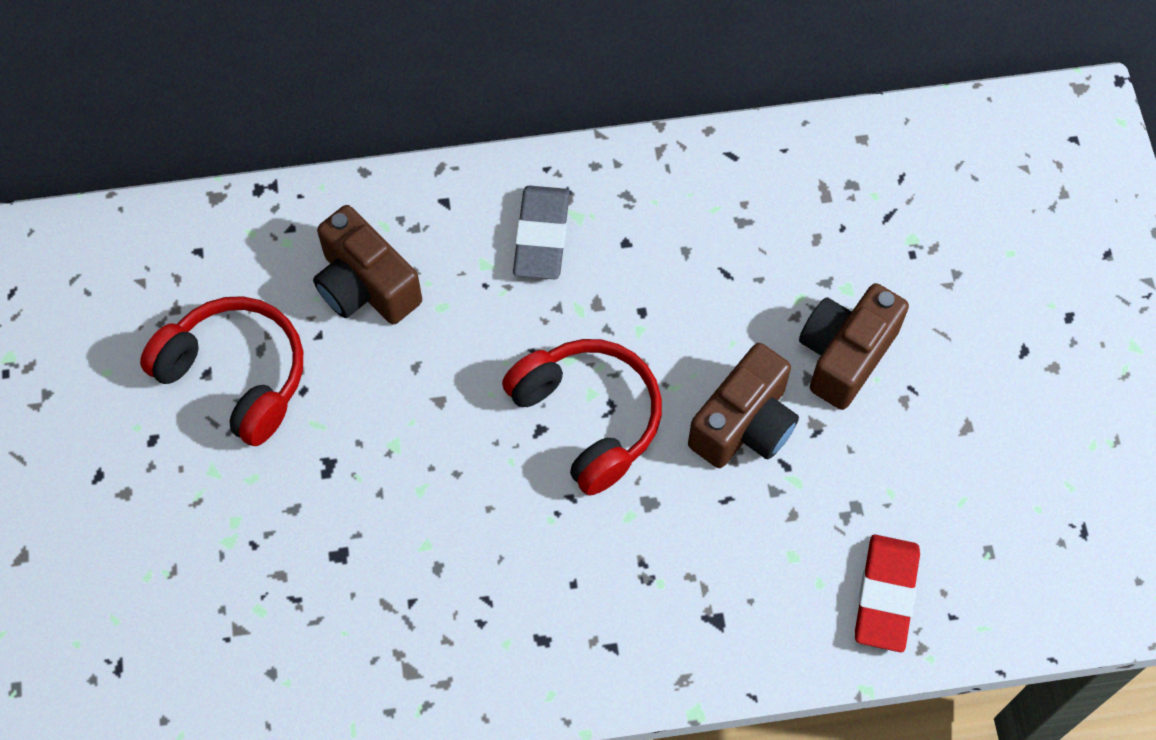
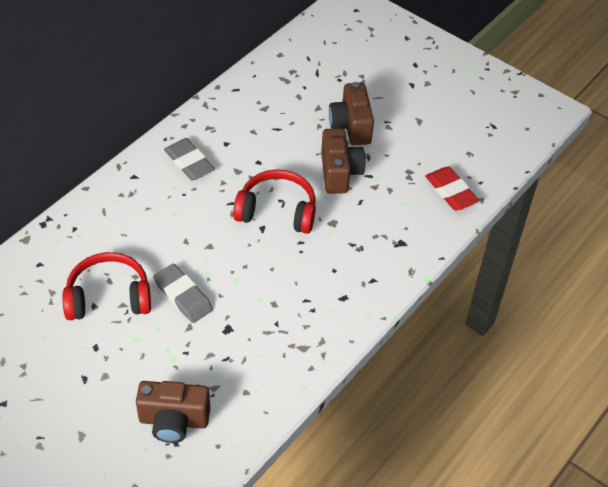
camera: 45 degrees left, 15 degrees down
(329, 453) = (183, 296): none -> grey eraser
(366, 286) = (132, 227): brown camera -> brown camera (174, 421)

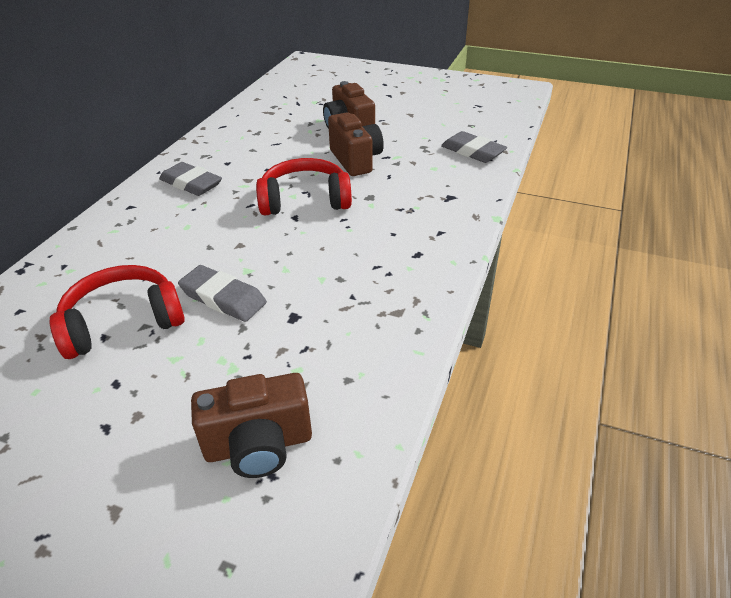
camera: 15 degrees left, 10 degrees down
(451, 191) = (473, 151): red eraser -> grey eraser

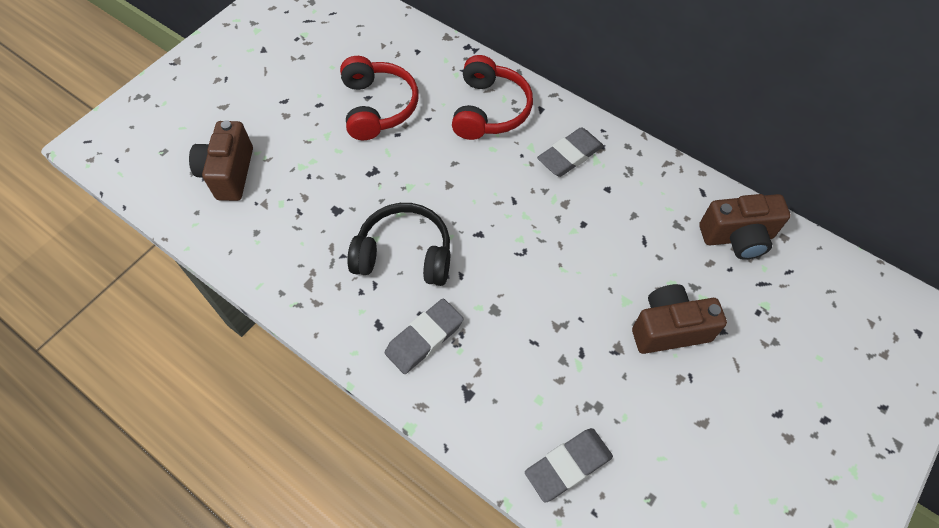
camera: 105 degrees right, 20 degrees up
(223, 298) = (379, 167): grey eraser -> grey eraser (424, 338)
(305, 200) = (506, 248): red headphones -> red headphones (489, 110)
(334, 255) = (404, 254): none -> black headphones
(356, 160) = (580, 316): brown camera -> brown camera (737, 237)

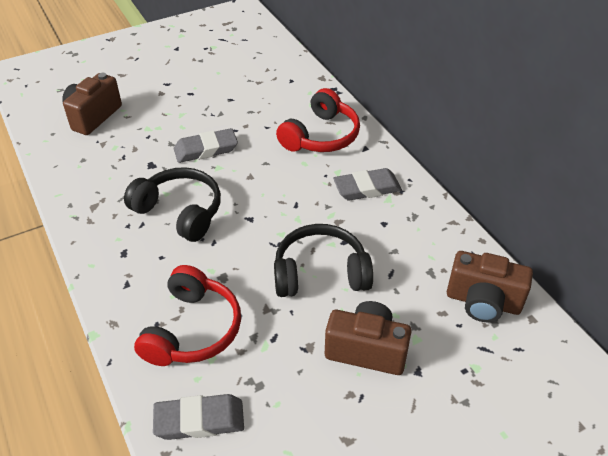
camera: 25 degrees right, 15 degrees down
(377, 107) = (233, 107): red headphones -> red headphones (192, 329)
(424, 338) = (151, 275): grey eraser -> grey eraser (206, 149)
(582, 267) = (320, 273): none -> black headphones

